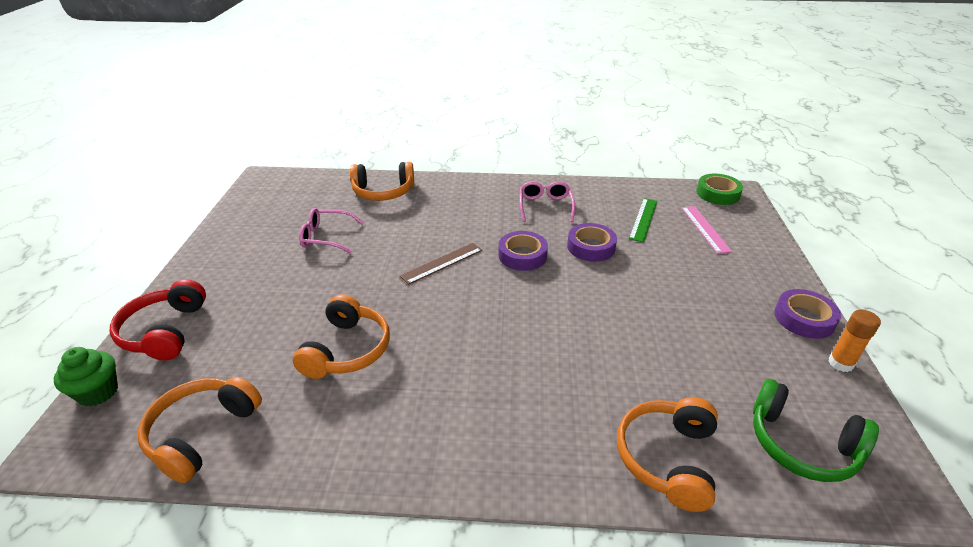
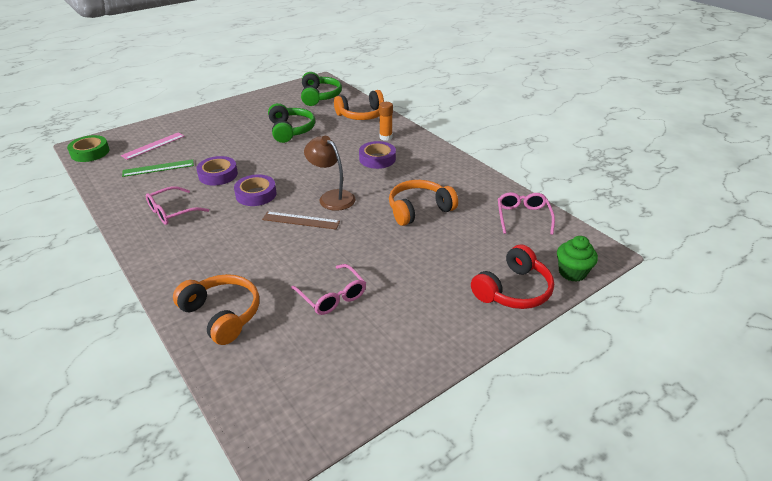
camera: 130 degrees left, 0 degrees up
(202, 433) = (523, 217): orange headphones -> pink glasses
(456, 299) = (332, 197): none -> brown lamp
(666, 343) = (290, 130): none -> green headphones
(804, 318) = (230, 107): purple tape -> purple tape (377, 159)
(840, 363) = (258, 96): orange glue stick -> orange glue stick (385, 137)

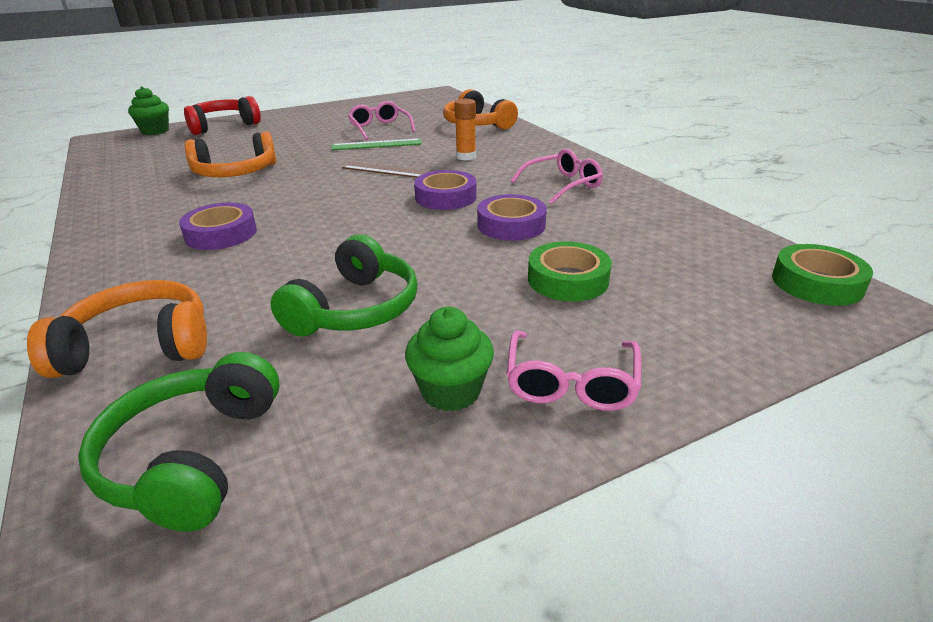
camera: 170 degrees left, 5 degrees down
(153, 146) = (681, 290): pink ruler -> none
(158, 168) = (629, 242): green ruler -> green ruler (376, 145)
(200, 147) = (568, 279): none -> green tape
(252, 111) = (451, 391): none -> green cupcake
(290, 130) = (355, 309): green headphones -> green headphones turned 150 degrees counterclockwise
(332, 197) = (337, 189): brown lamp -> none
(385, 137) = (156, 275): orange glue stick -> orange glue stick (466, 157)
(523, 217) = (125, 162): pink glasses -> pink glasses (571, 383)

